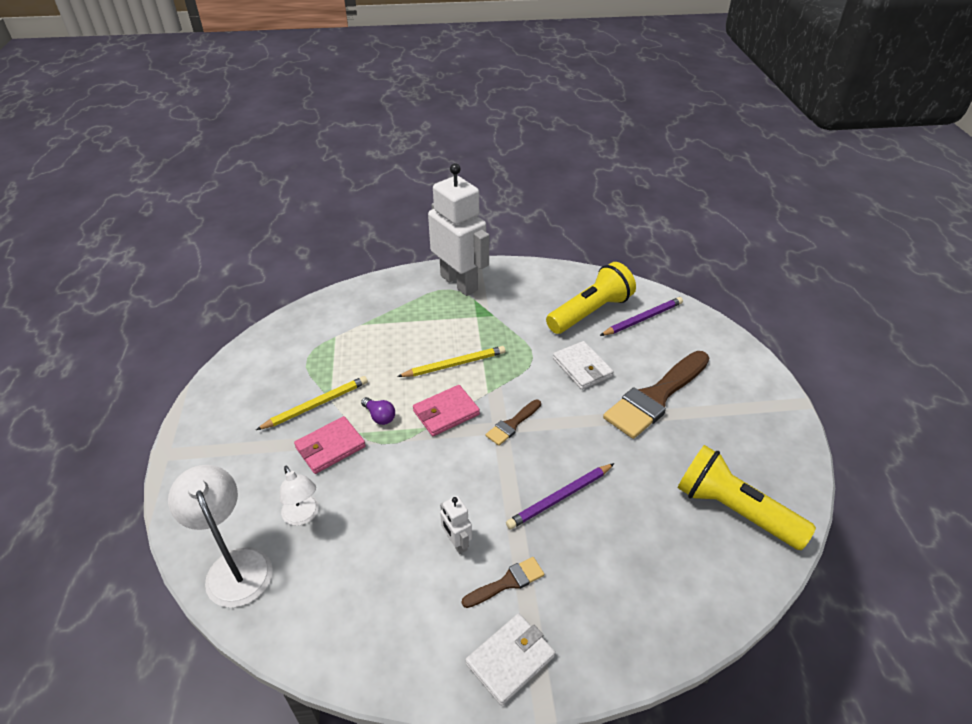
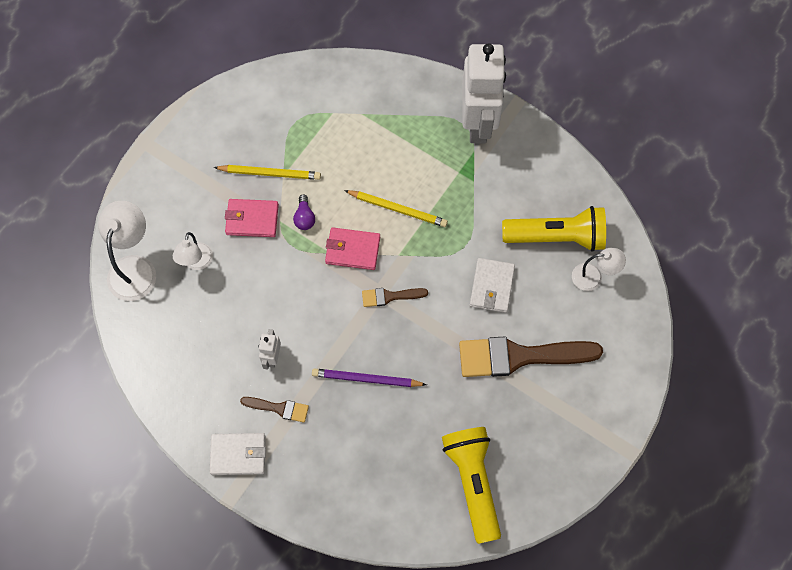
camera: 40 degrees right, 25 degrees up
(642, 319) = (593, 277): purple pencil -> white lamp

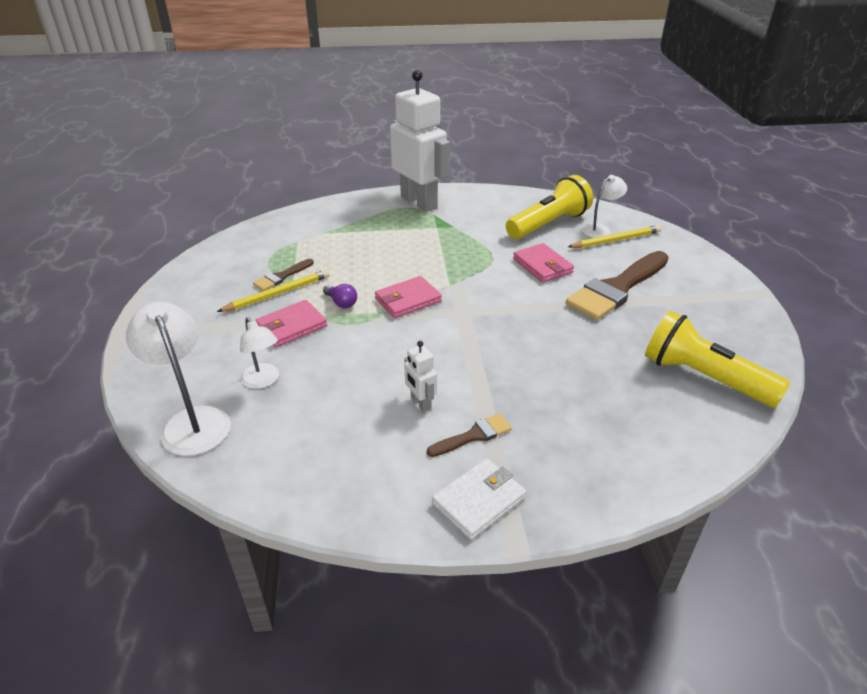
camera: 40 degrees left, 30 degrees down
(366, 379) = (525, 367): purple pencil -> none
(390, 296) = (474, 309): brown brush -> brown brush (281, 276)
(397, 209) = (415, 263): yellow pencil -> yellow pencil (615, 240)
(491, 286) = (542, 266): white wallet -> pink wallet

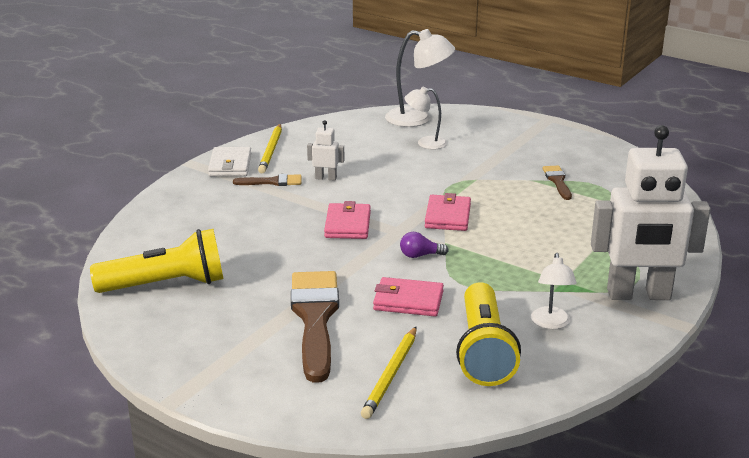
camera: 130 degrees right, 10 degrees down
(277, 294) = (531, 173): yellow pencil -> yellow pencil (271, 150)
(291, 326) = (476, 166): pink wallet -> pink wallet (348, 225)
(341, 303) = (482, 191): purple light bulb -> purple light bulb (420, 255)
(473, 436) = (272, 182): brown brush -> brown brush turned 105 degrees counterclockwise
(600, 229) = (426, 379): white lamp -> white lamp (551, 323)

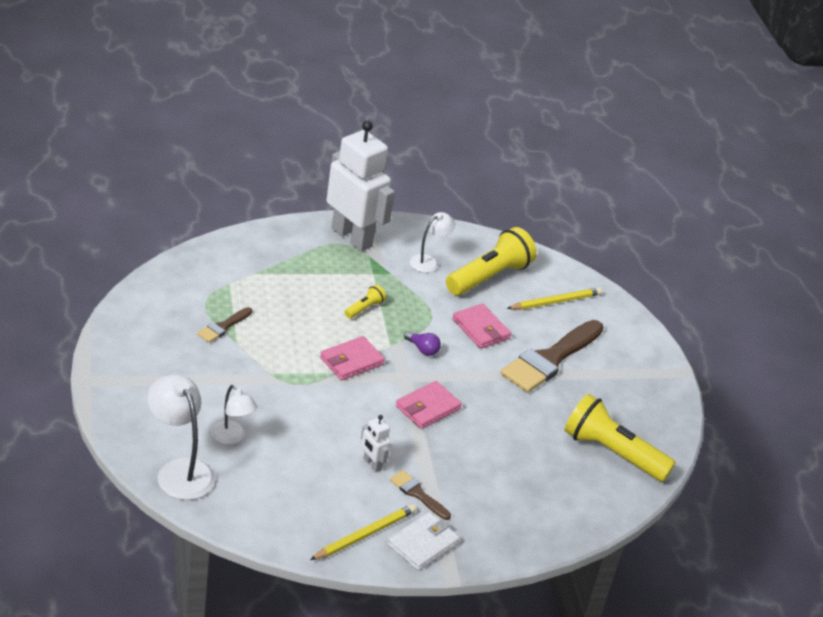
camera: 140 degrees left, 10 degrees up
(512, 252) = (364, 308): none -> yellow flashlight

